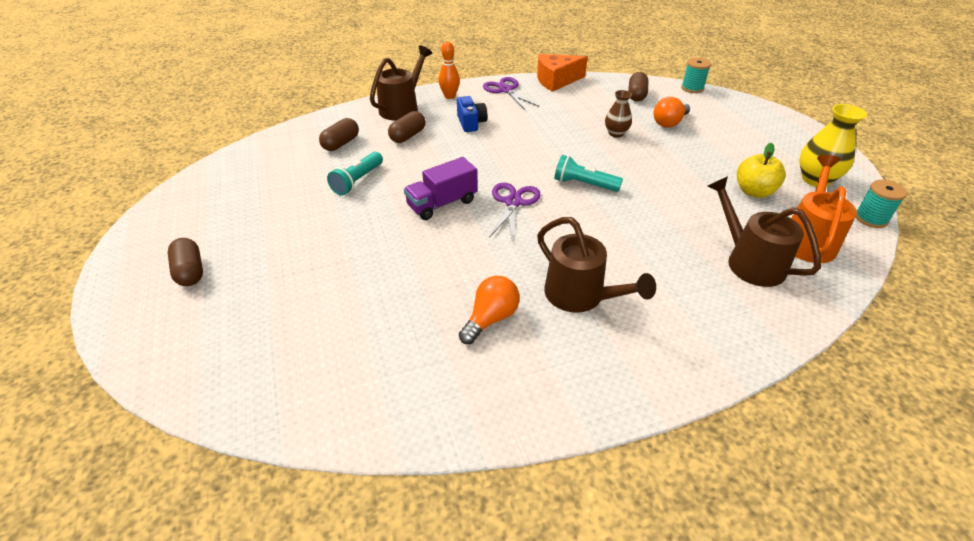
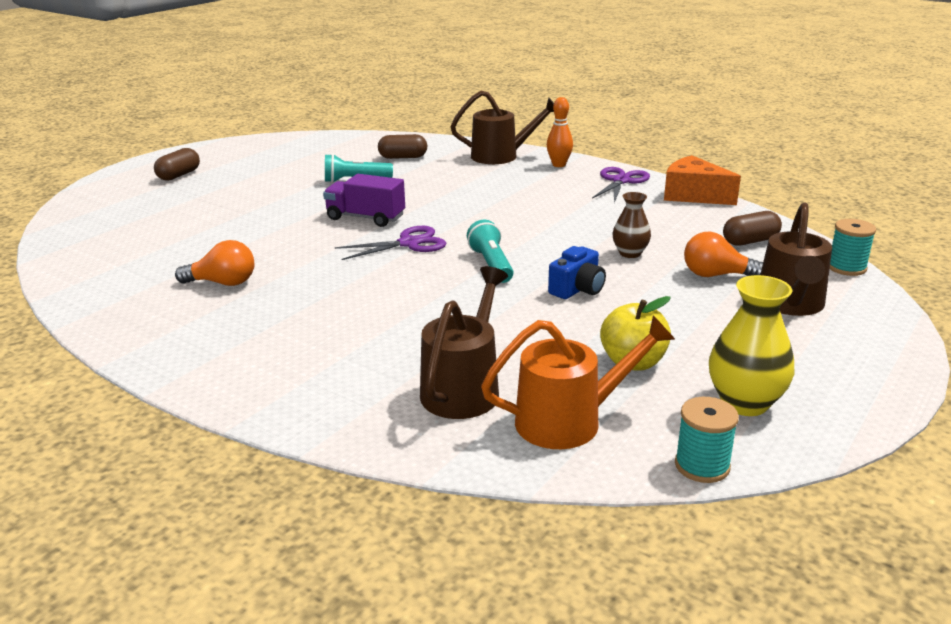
camera: 55 degrees right, 15 degrees down
(408, 136) = (455, 173): brown capsule -> none
(471, 123) = (523, 187): blue camera -> blue camera (577, 289)
(580, 296) = (294, 311): brown watering can -> brown watering can (790, 305)

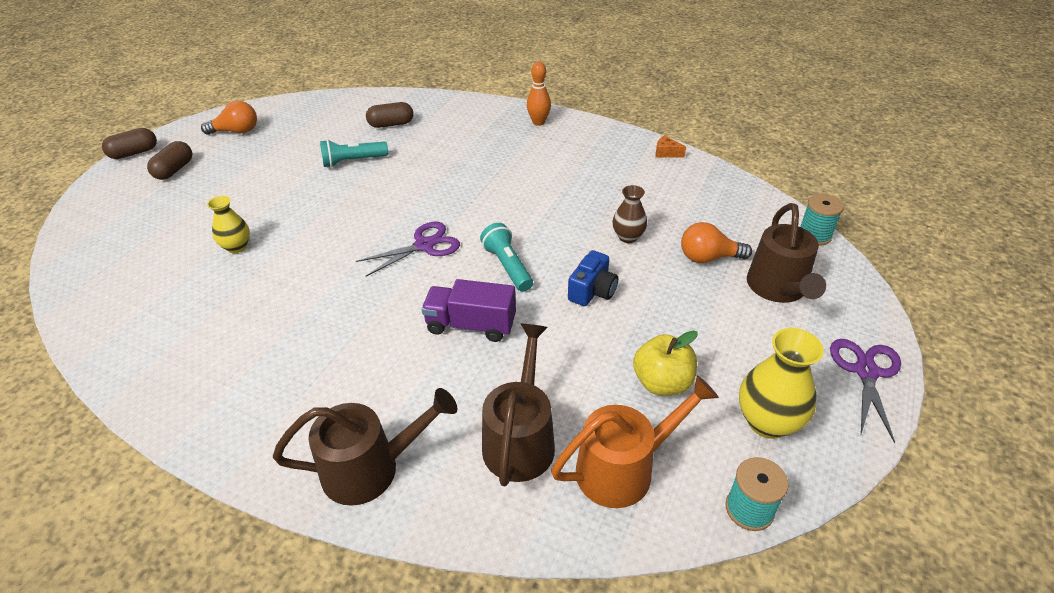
camera: 10 degrees left, 15 degrees up
(221, 231) = (237, 247): none -> yellow vase
(223, 283) = (256, 322): orange light bulb -> orange light bulb (237, 131)
(365, 218) = (375, 214): purple truck -> purple truck (471, 325)
(501, 156) = (483, 115): brown watering can -> brown watering can (371, 468)
(621, 181) = (599, 139): purple scissors -> purple scissors (866, 372)
(693, 195) = (666, 153): orange cheese -> orange cheese, size x0.46
(750, 241) = (727, 209): brown capsule -> brown capsule (134, 153)

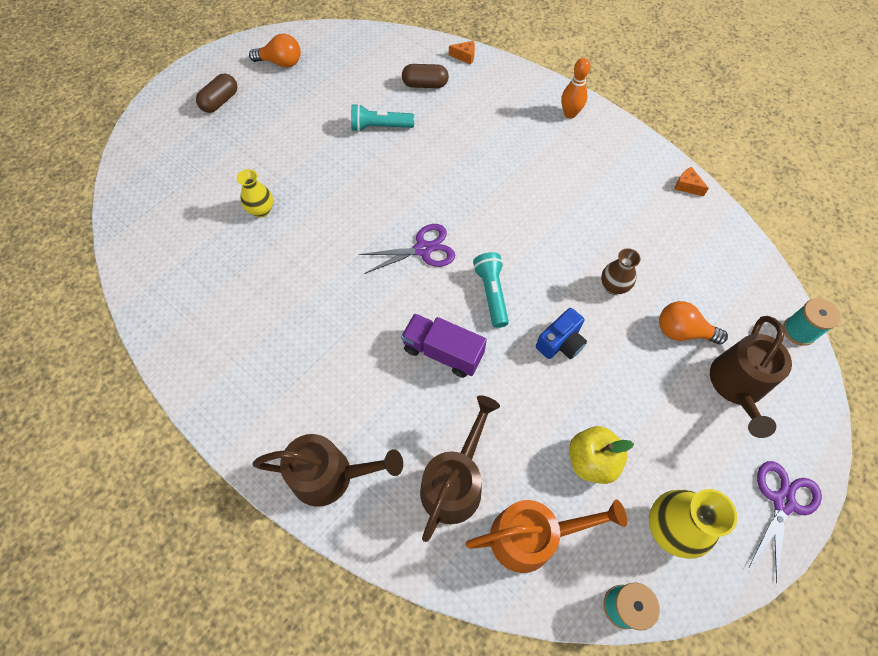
camera: 15 degrees right, 20 degrees up
(134, 153) = (188, 71): brown capsule -> none
(425, 99) = (465, 56): none -> orange cheese

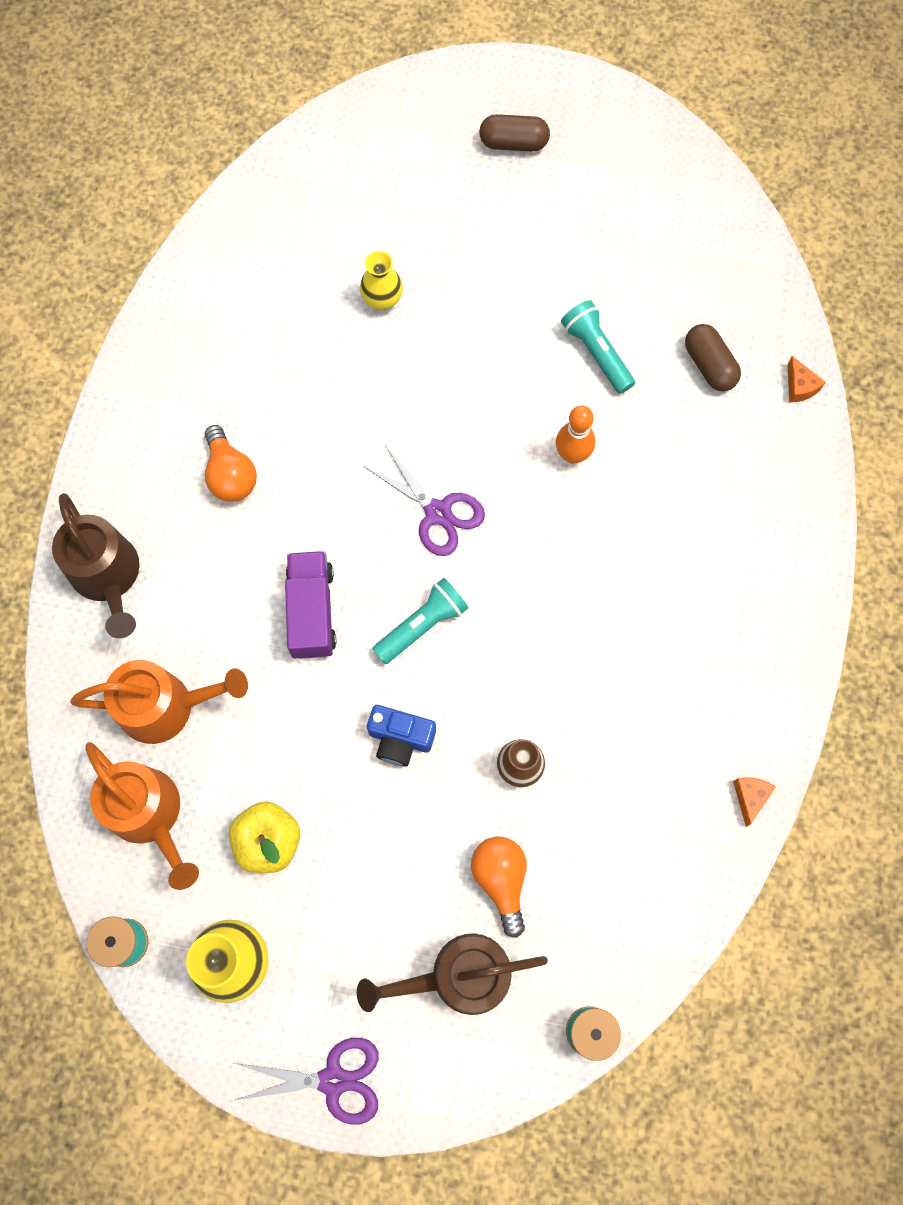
camera: 60 degrees right, 10 degrees up
(281, 63) = (626, 167): orange light bulb -> orange light bulb (230, 475)
(455, 482) = (167, 706): brown watering can -> orange watering can
(570, 114) = (783, 581): orange bowling pin -> orange bowling pin (572, 454)

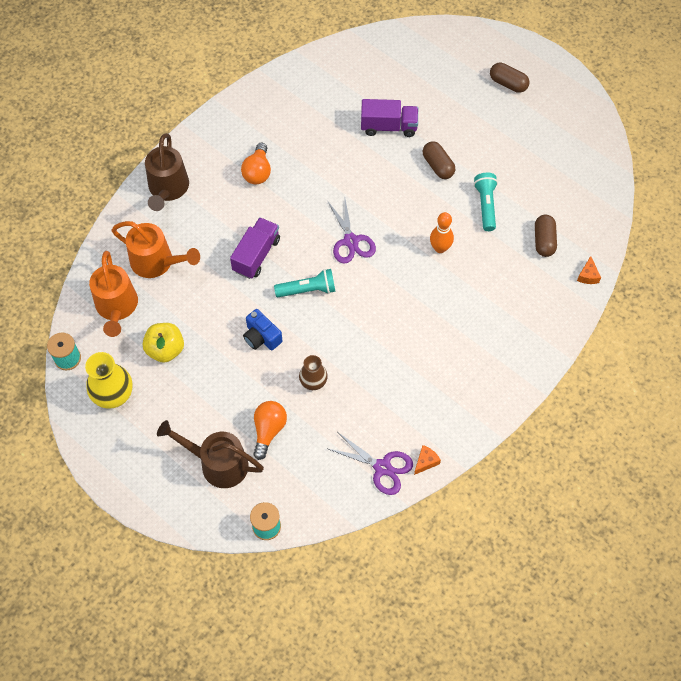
camera: 30 degrees right, 10 degrees down
(333, 1080) = (124, 476): purple scissors -> purple scissors (382, 467)
(382, 299) = (388, 127): yellow vase -> purple truck
(491, 326) = (438, 166): none -> brown capsule

